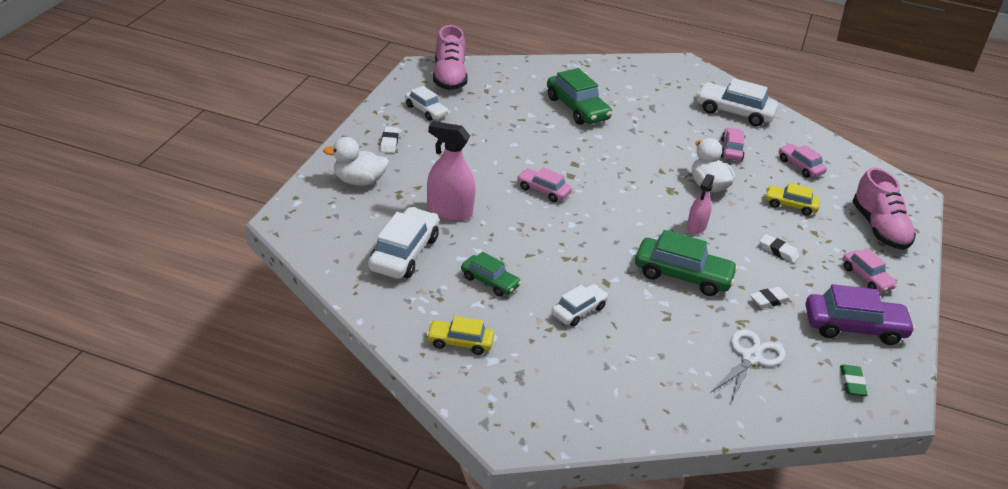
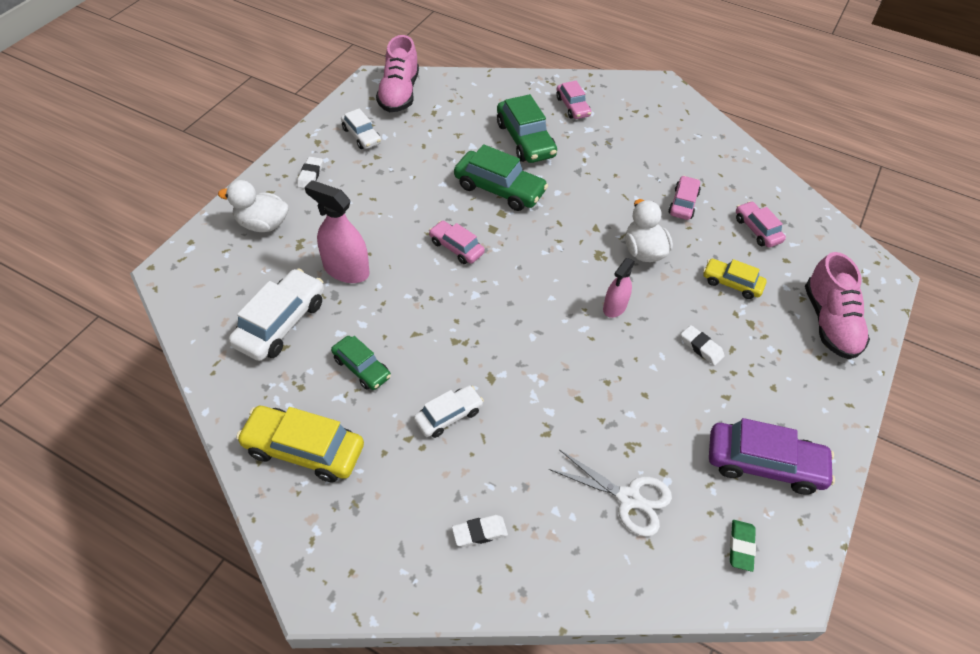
camera: 10 degrees right, 15 degrees up
(460, 342) = (304, 449): yellow car -> yellow car, size x1.66
(682, 275) = (580, 374): green car -> green car (499, 189)
(734, 112) = (700, 152): white car -> none
(751, 357) = (629, 498): white scissors -> white scissors turned 75 degrees clockwise
(769, 300) = (672, 417): white eraser -> white eraser (479, 532)
(866, 278) = (797, 392): pink car -> pink car (572, 107)

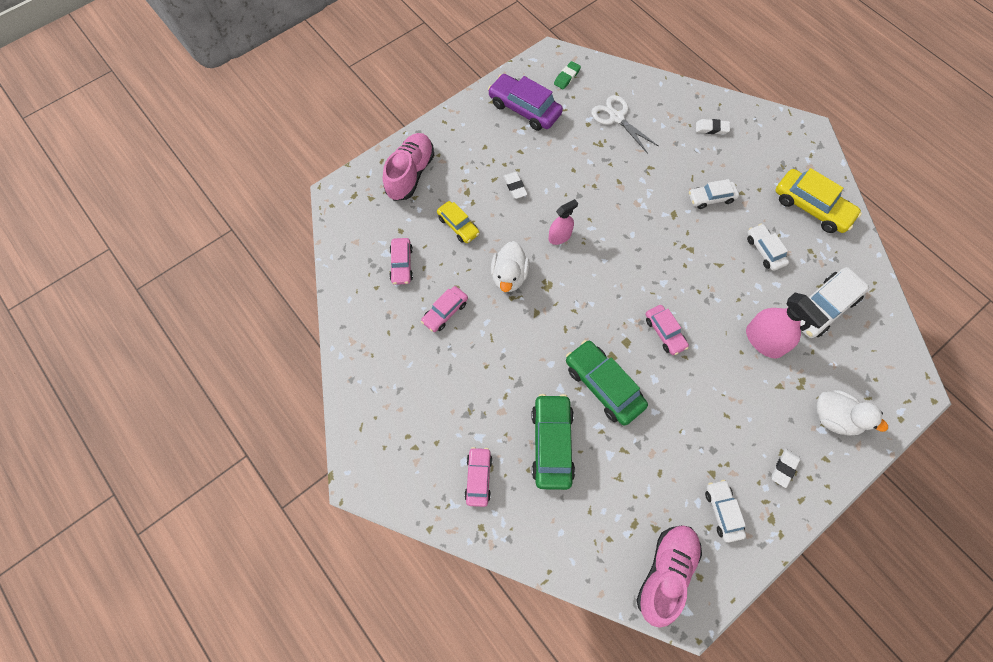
camera: 155 degrees left, 15 degrees up
(361, 368) = (764, 250): green car -> white car

